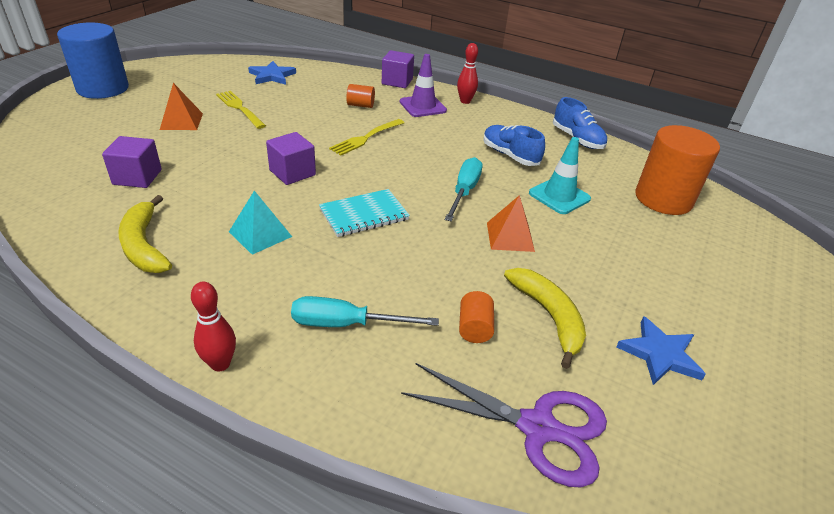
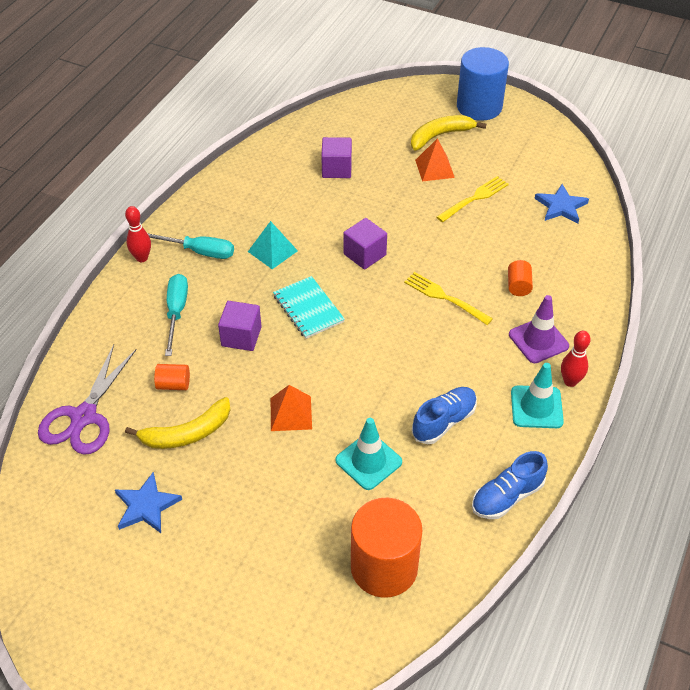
camera: 90 degrees right, 10 degrees up
(144, 245) = (251, 196): yellow banana -> yellow banana (440, 136)
(397, 81) = (598, 313): purple cube -> purple cube (241, 336)
(464, 191) = (360, 379): turquoise screwdriver -> turquoise screwdriver (199, 251)
(491, 117) = (536, 407): none -> turquoise traffic cone

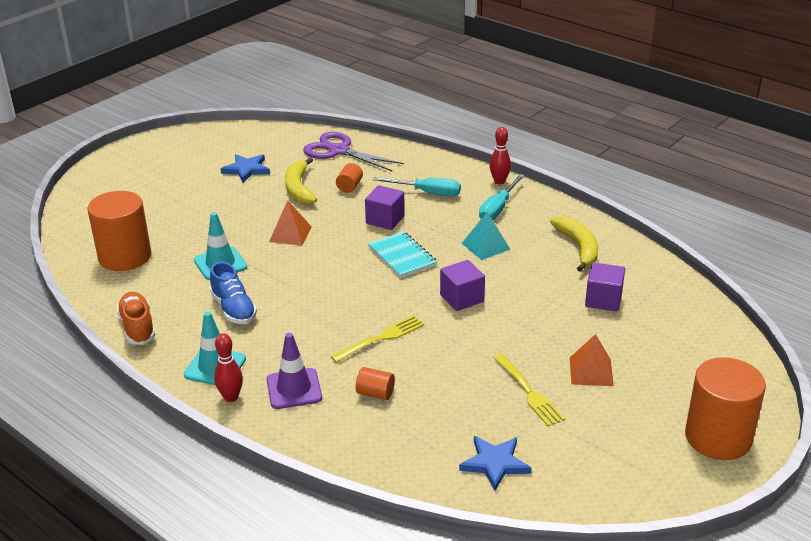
camera: 105 degrees right, 15 degrees down
(308, 309) = (402, 256): turquoise notebook -> turquoise notebook turned 75 degrees clockwise
(440, 136) = (655, 388): yellow banana -> yellow banana (578, 247)
(479, 107) = (718, 437): blue cylinder -> orange cylinder
(507, 496) = (138, 327): blue shoe -> orange shoe

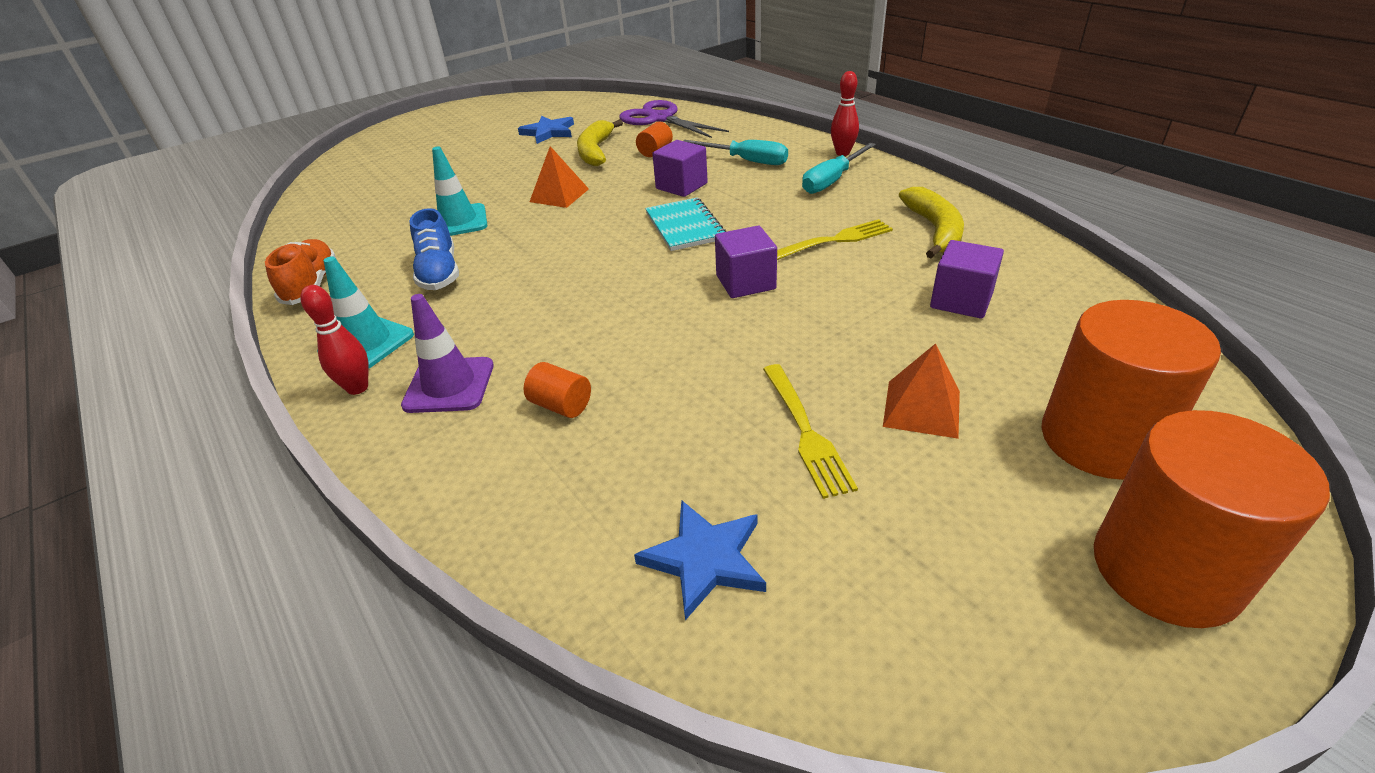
camera: 15 degrees right, 5 degrees up
(125, 256) = (359, 208): orange cylinder -> orange cylinder (1100, 440)
(381, 338) = (609, 326): yellow fork -> yellow fork (835, 240)
(486, 246) = (802, 221): turquoise pyramid -> none

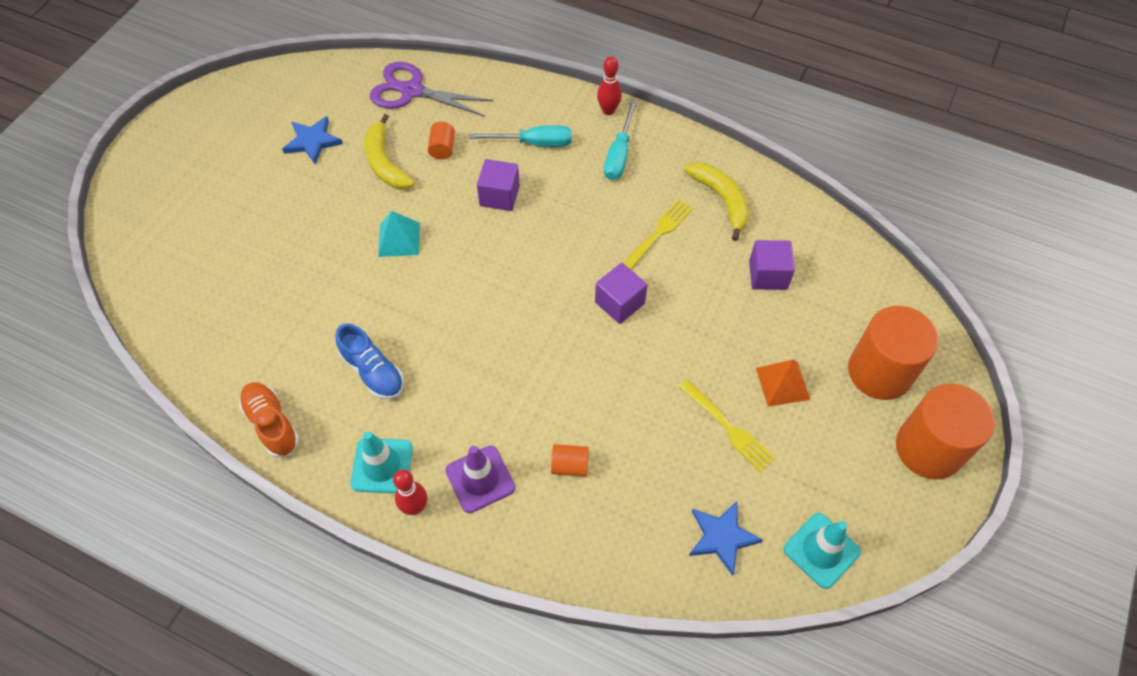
camera: 30 degrees left, 20 degrees up
(458, 221) = (333, 303): turquoise traffic cone -> turquoise traffic cone (821, 550)
(559, 195) = (399, 239): orange pyramid -> turquoise pyramid
(685, 226) = (536, 251): turquoise notebook -> none

